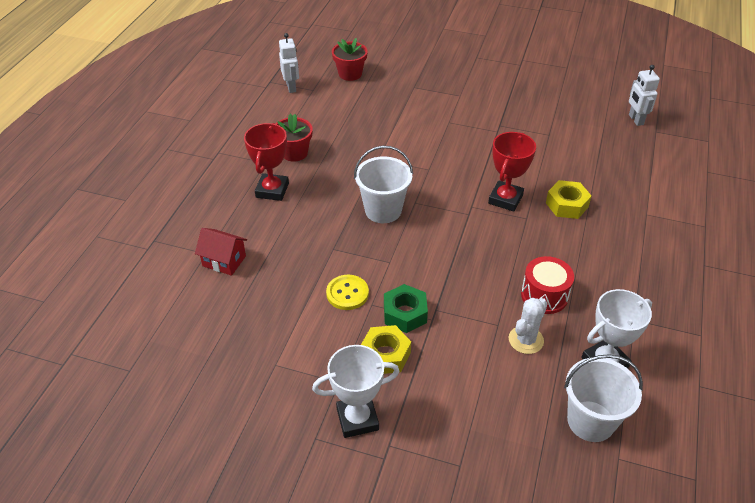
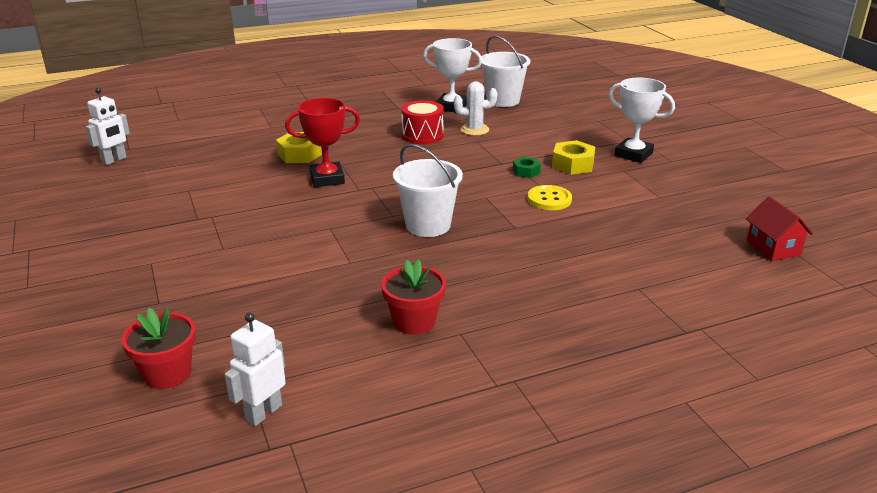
camera: 130 degrees left, 15 degrees down
(224, 261) = (627, 272): red house -> red house (773, 248)
(272, 190) = (497, 300): red trophy -> none
(405, 314) = (526, 172): green nut -> green nut, size x0.61

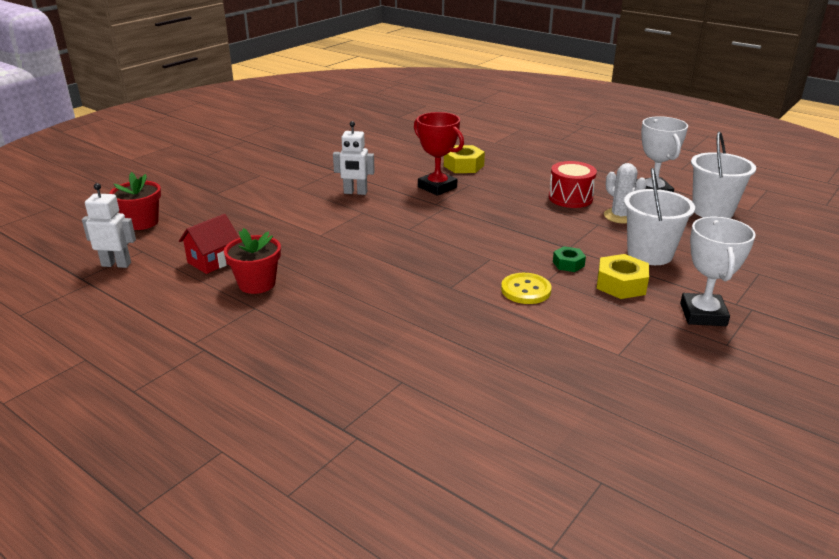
camera: 60 degrees right, 0 degrees up
(114, 160) = (377, 119): white robot -> white robot (355, 192)
(428, 225) = (408, 247): white bucket -> white bucket (649, 254)
(773, 248) = (589, 465): red house -> red house (213, 261)

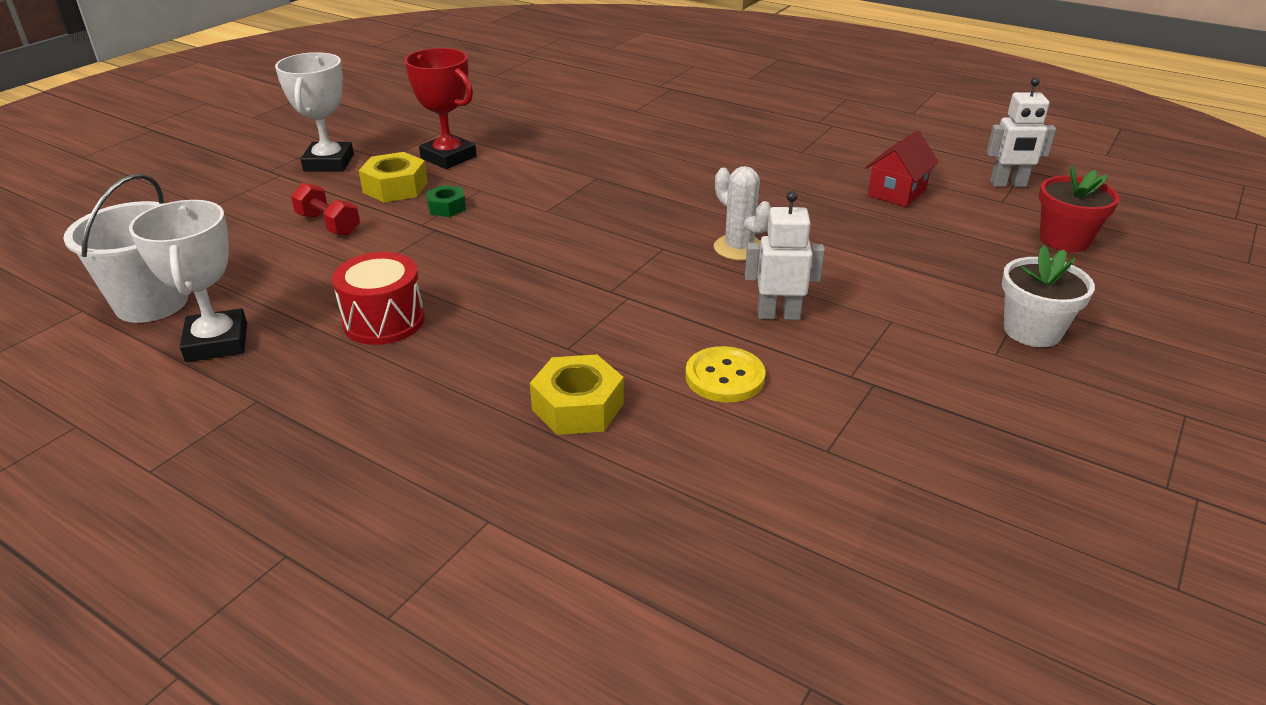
camera: 175 degrees right, 5 degrees up
(230, 181) = (1032, 331): none -> white flower pot
(257, 284) = (819, 171): red flower pot -> none
(437, 187) = (629, 336): red trophy -> red trophy (448, 157)
(526, 290) = (510, 177): yellow button -> yellow button (724, 377)
(620, 216) = (322, 285): white cactus -> white cactus (739, 248)
(649, 254) = (328, 224): white bucket -> red dumbbell

